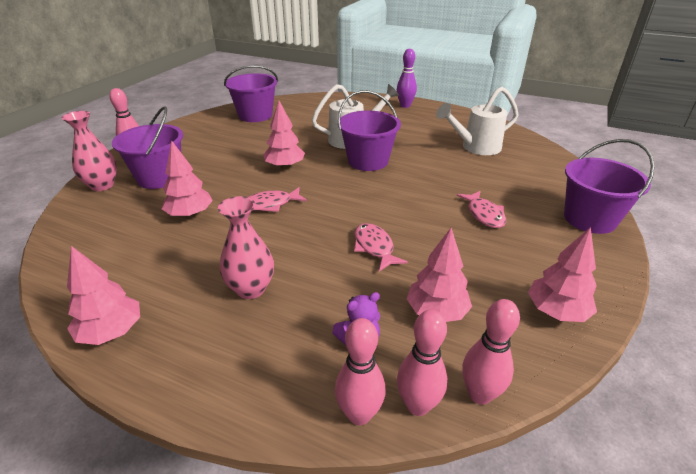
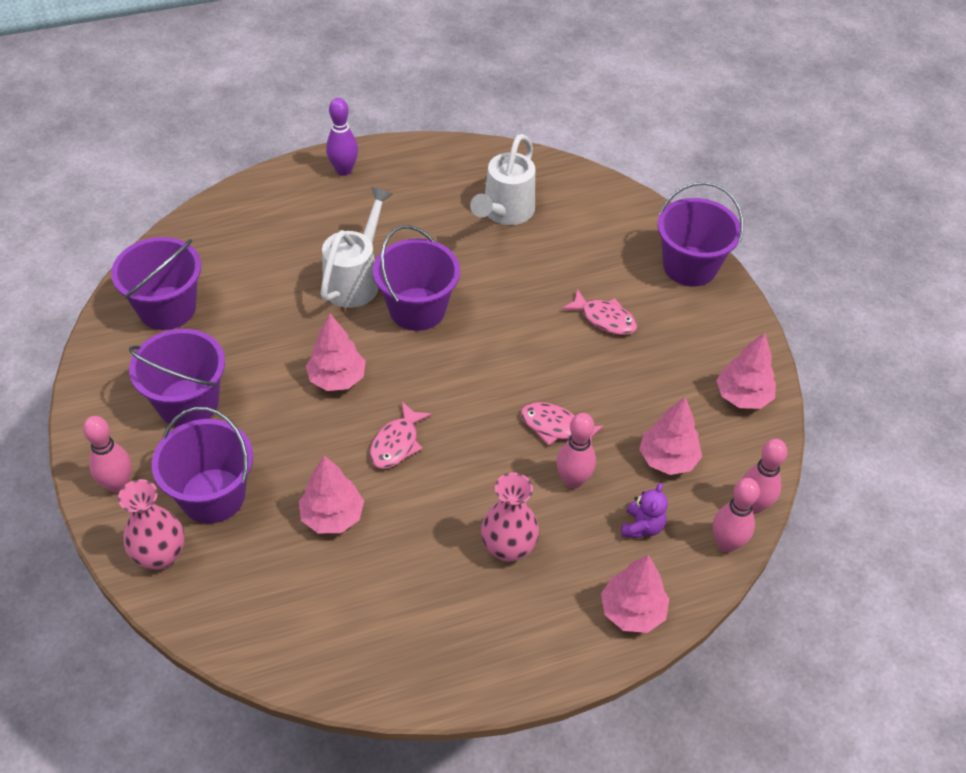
camera: 45 degrees left, 15 degrees up
(111, 332) = (454, 672): pink tree -> pink tree (632, 611)
(209, 144) = (188, 403): none -> purple bucket
(359, 414) = (700, 579): pink bowling pin -> pink bowling pin (573, 481)

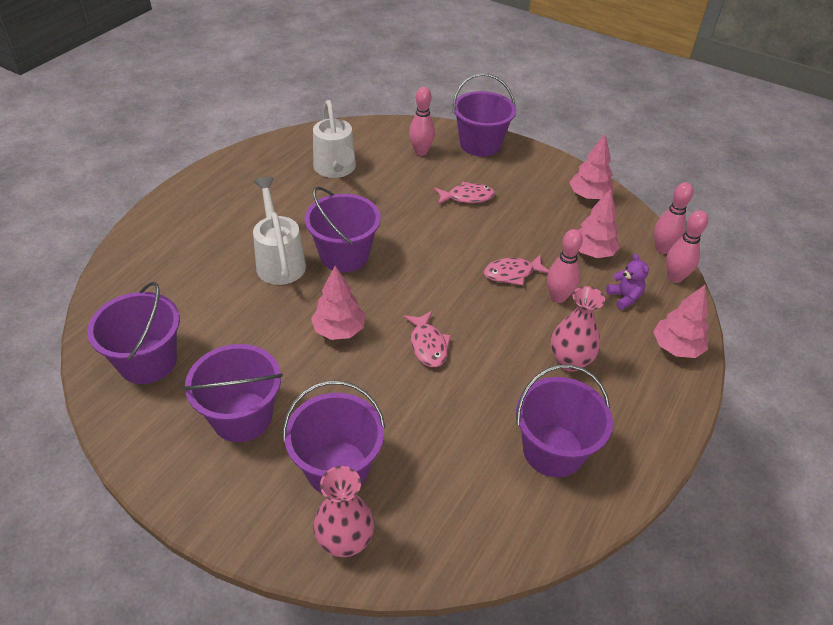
camera: 40 degrees left, 5 degrees down
(118, 485) = (250, 515): pink bowling pin -> pink bowling pin (421, 152)
(332, 516) = (440, 420): pink tree -> none
(343, 170) = (191, 198): purple bowling pin -> none
(396, 612) = (553, 450): none -> purple bucket

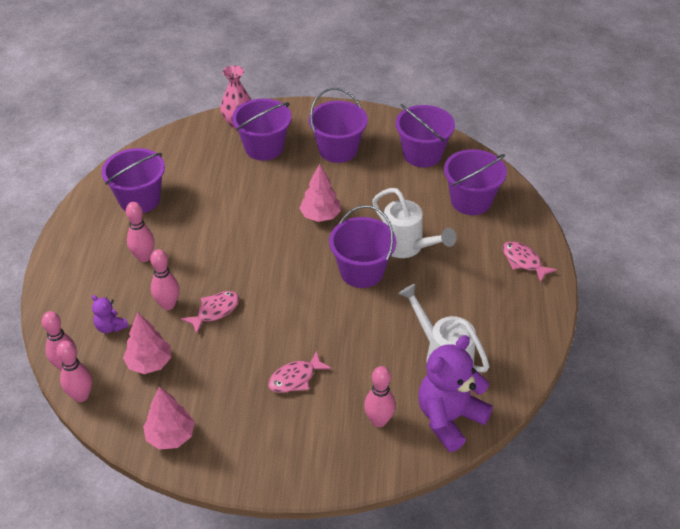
camera: 155 degrees right, 0 degrees up
(368, 136) = (449, 418): none -> purple teddy bear
(428, 345) = (252, 230): pink fish -> pink fish (523, 261)
(480, 144) = (322, 465): purple bucket -> purple bucket (471, 201)
(569, 361) = (144, 257): pink vase -> pink bowling pin
(676, 348) = (61, 299): pink tree -> none

